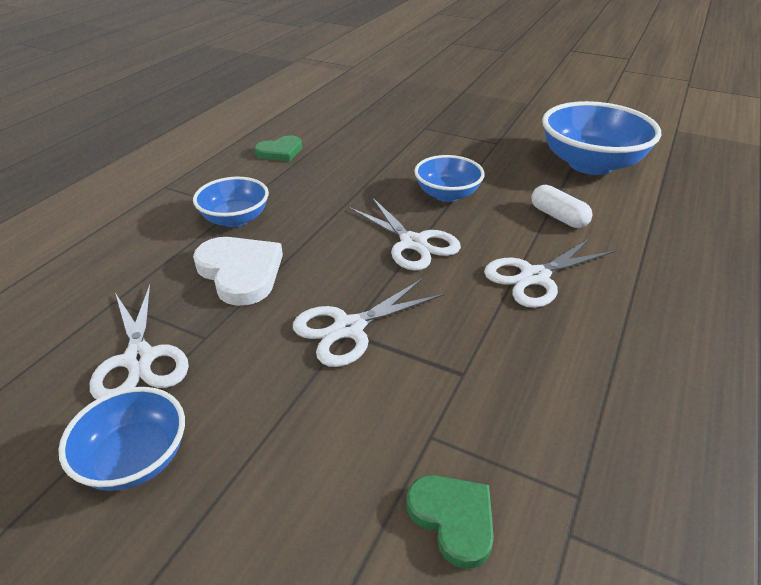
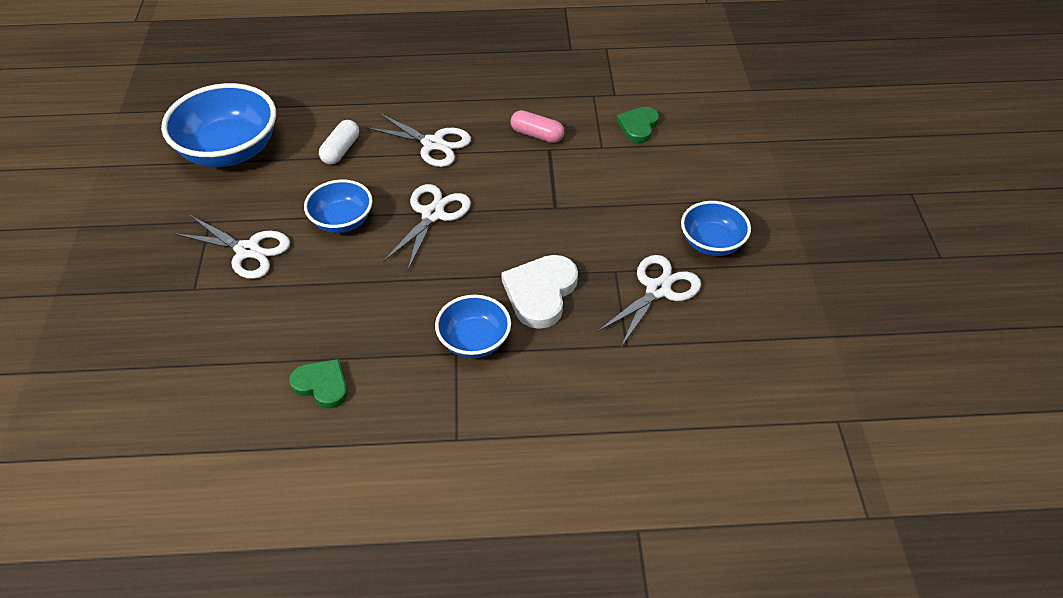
camera: 120 degrees left, 10 degrees up
(349, 328) = (551, 208): white scissors -> white scissors (247, 250)
(502, 374) = (537, 135): none -> pink capsule

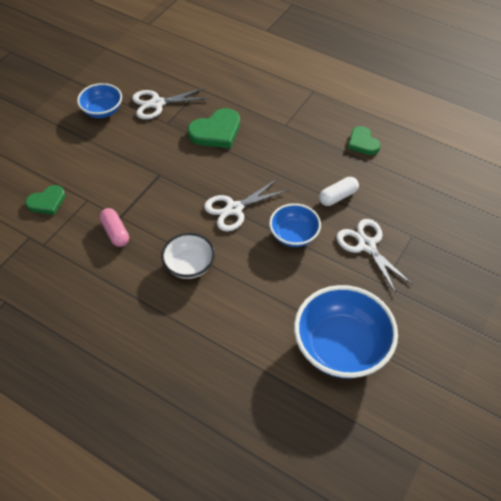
camera: 145 degrees left, 5 degrees up
(341, 150) = (257, 297): white capsule -> white capsule (338, 196)
(433, 144) = (189, 265): white scissors -> white bowl
(474, 341) = (271, 126): blue bowl -> none
(540, 293) = (216, 131): white heart -> green heart

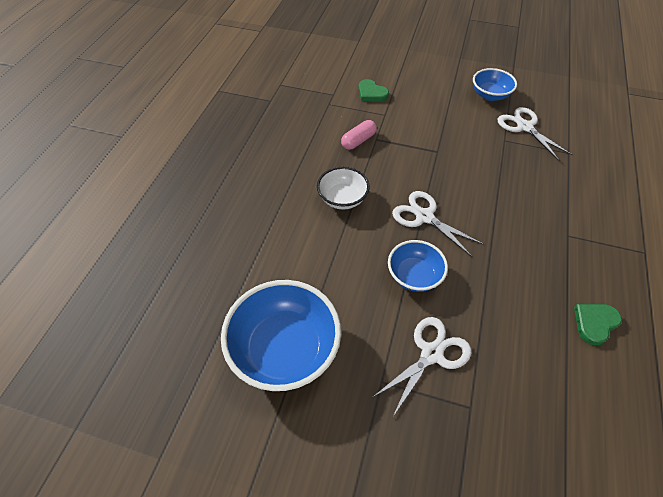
camera: 75 degrees right, 0 degrees up
(216, 131) = (518, 179): green heart -> none
(338, 196) = (490, 309): white capsule -> none

